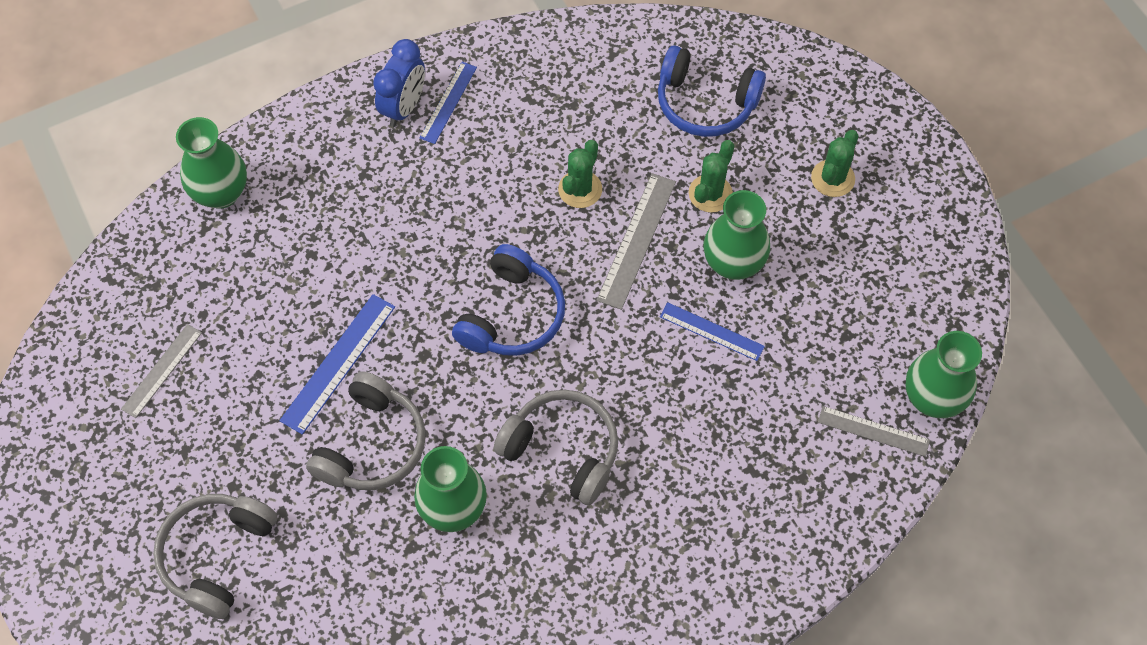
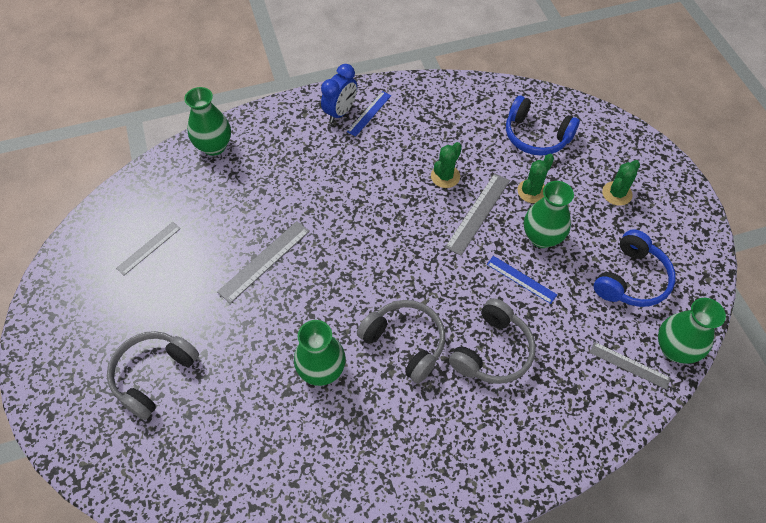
camera: 10 degrees right, 5 degrees down
(338, 363) = (264, 261): blue ruler -> grey ruler
(372, 444) = (275, 318): grey headphones -> grey headphones (493, 351)
(512, 315) = (386, 248): blue headphones -> blue headphones (631, 279)

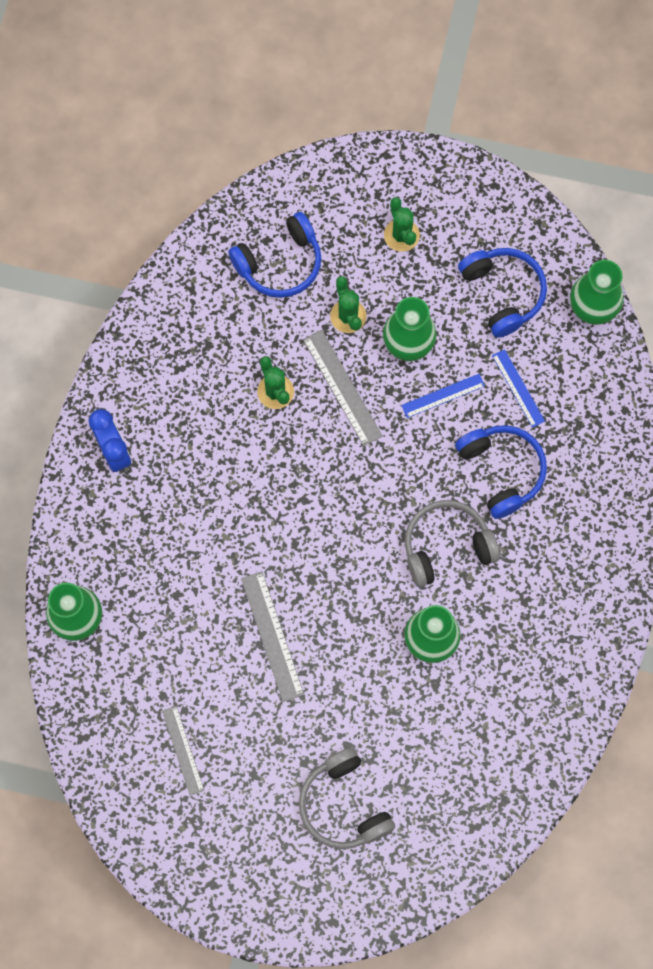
camera: 60 degrees left, 15 degrees up
(369, 113) = (136, 421): blue ruler -> blue ruler (518, 388)
(493, 351) = (502, 471): grey headphones -> blue headphones
(629, 365) = (584, 359): grey ruler -> none

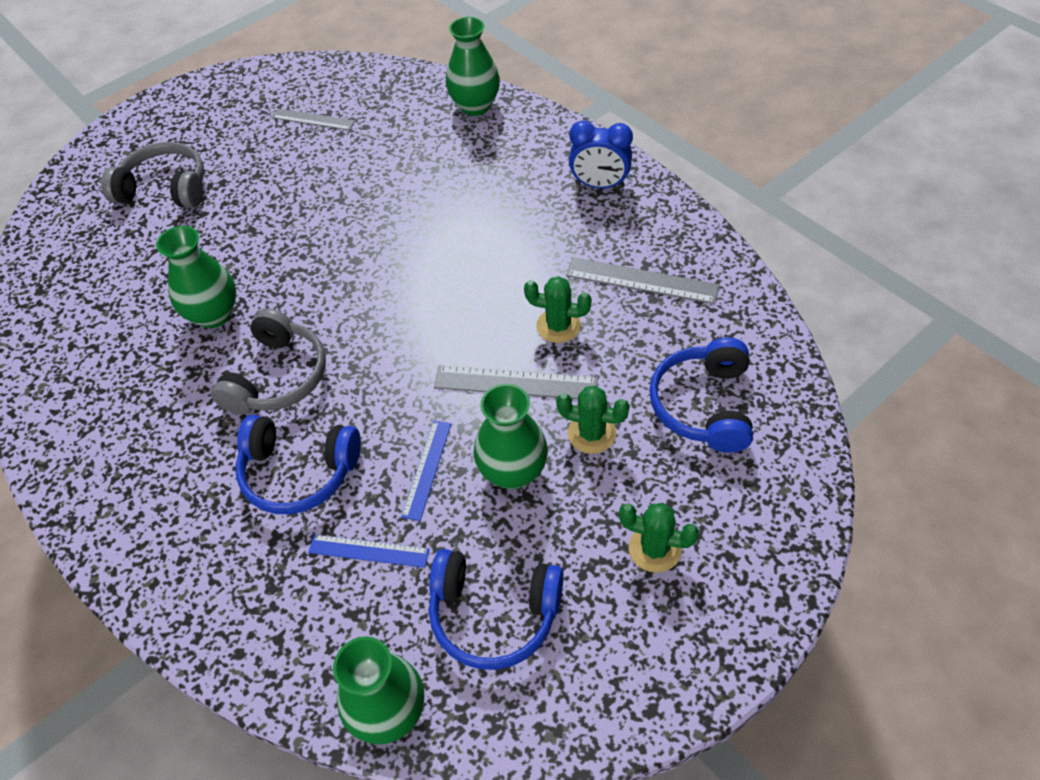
camera: 130 degrees right, 20 degrees down
(272, 636) = (338, 210): grey ruler -> grey ruler (642, 280)

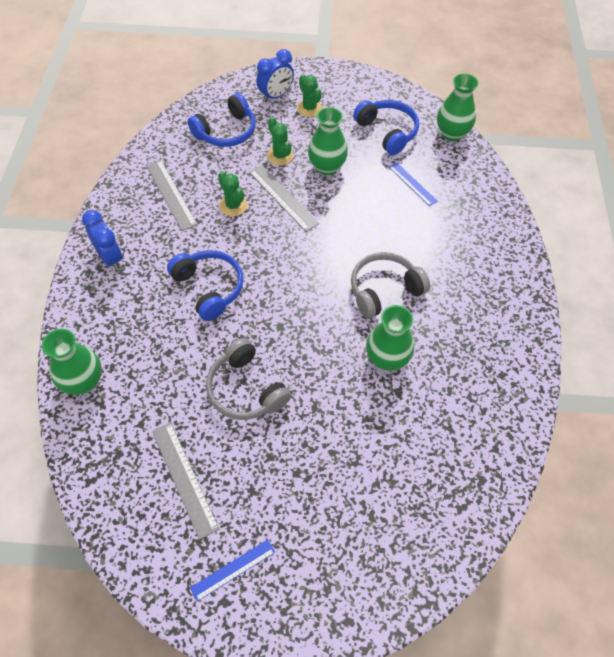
camera: 140 degrees left, 5 degrees up
(165, 189) = (338, 505): grey headphones -> grey headphones (246, 389)
(298, 473) = (414, 235): blue headphones -> blue headphones (209, 288)
(313, 119) = (184, 478): grey ruler -> grey ruler, size x1.50
(427, 469) = (359, 194): blue ruler -> blue ruler (233, 569)
(729, 524) = (275, 96): none -> blue clock

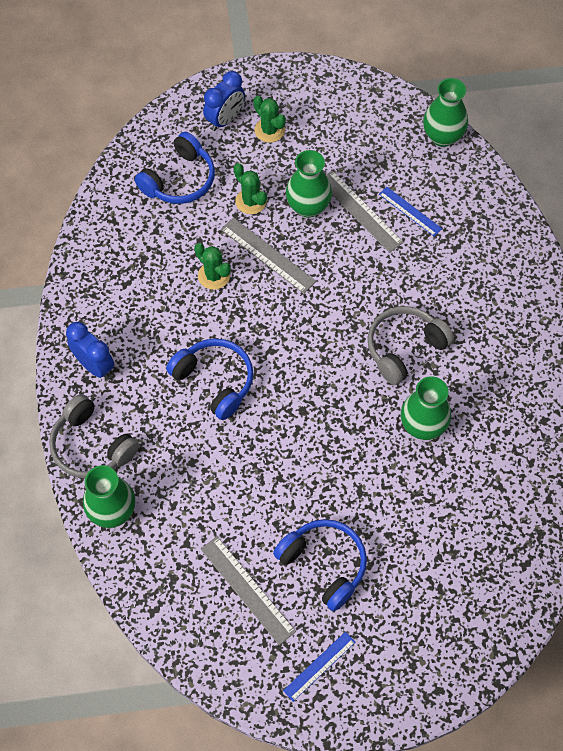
camera: 10 degrees left, 5 degrees up
(170, 194) = (138, 274): grey ruler -> grey ruler (360, 211)
(246, 389) = (284, 486): grey headphones -> grey headphones (91, 446)
(387, 132) = (368, 147): blue headphones -> blue headphones (324, 564)

